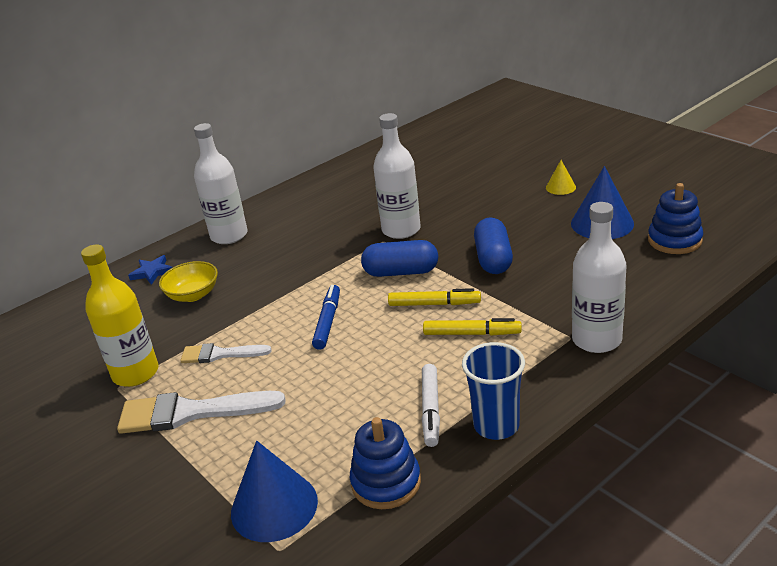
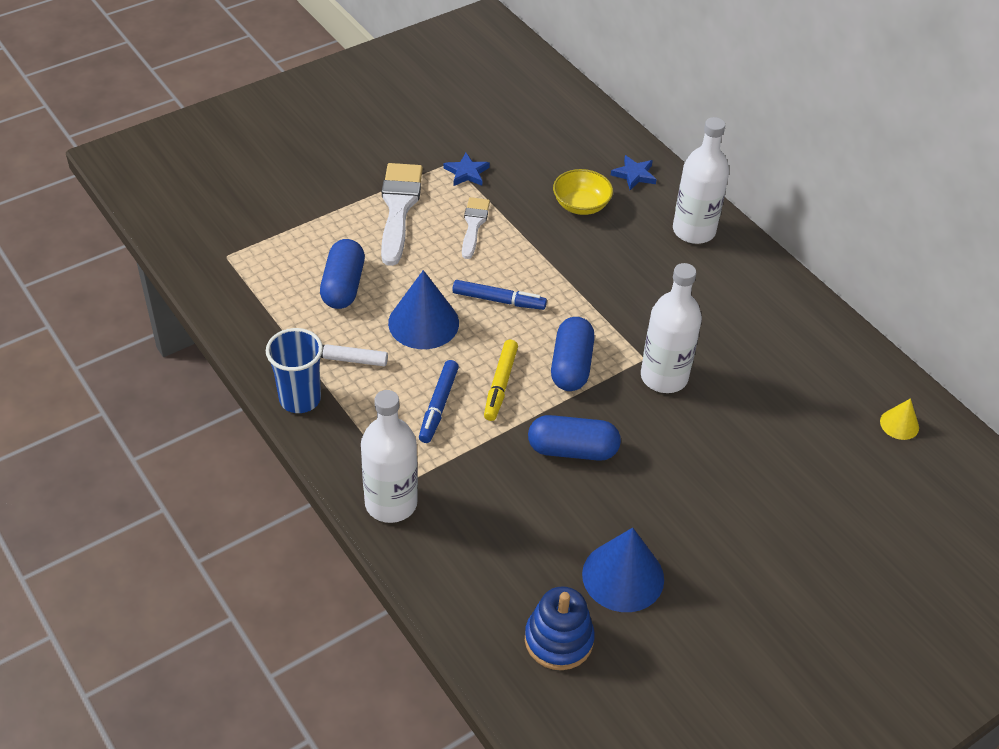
camera: 90 degrees right, 15 degrees up
(135, 373) = (466, 173): yellow bottle -> blue star
(274, 506) = (269, 254): blue cone -> blue cone (423, 323)
(322, 430) = (343, 286): none -> blue capsule
(386, 482) = (265, 319): blue stacking toy -> none
(472, 333) = (438, 406): yellow marker -> blue marker
(560, 187) = (732, 558): yellow cone -> yellow cone (899, 424)

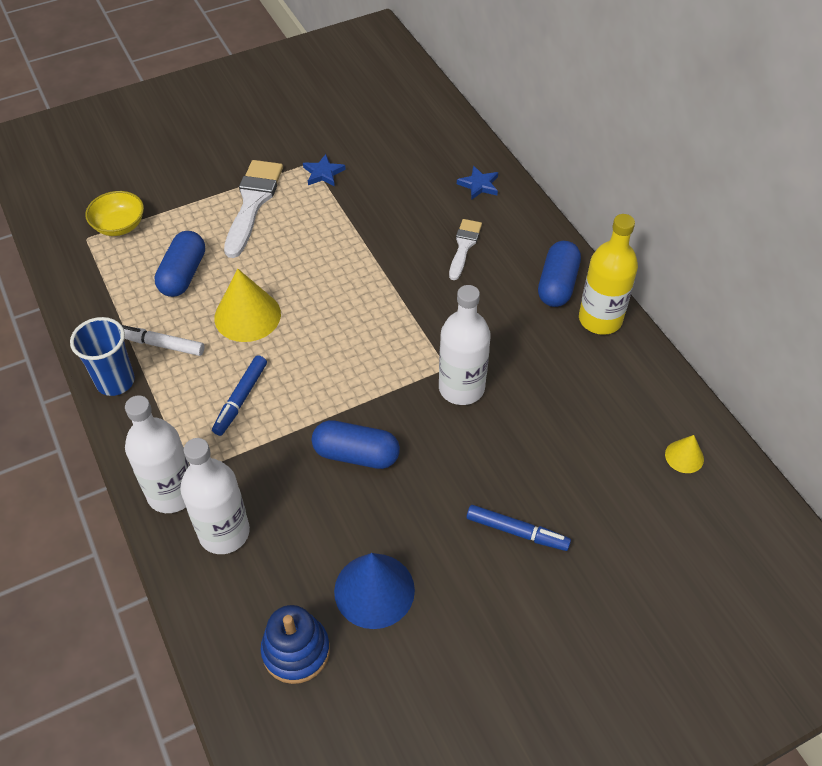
camera: 10 degrees right, 5 degrees up
(423, 323) = (247, 315): blue cone -> yellow cone
(474, 224) = (317, 223): white brush -> white brush (464, 246)
(498, 300) = (322, 299): blue marker -> blue marker (517, 532)
(500, 384) = (304, 382): yellow marker -> none
(571, 366) = (375, 369): blue capsule -> blue capsule (557, 284)
(581, 205) = (422, 211): yellow bowl -> yellow bowl (119, 225)
(694, 231) = (523, 243): white bottle -> white bottle (224, 532)
(788, 300) = (600, 319): none -> yellow bottle

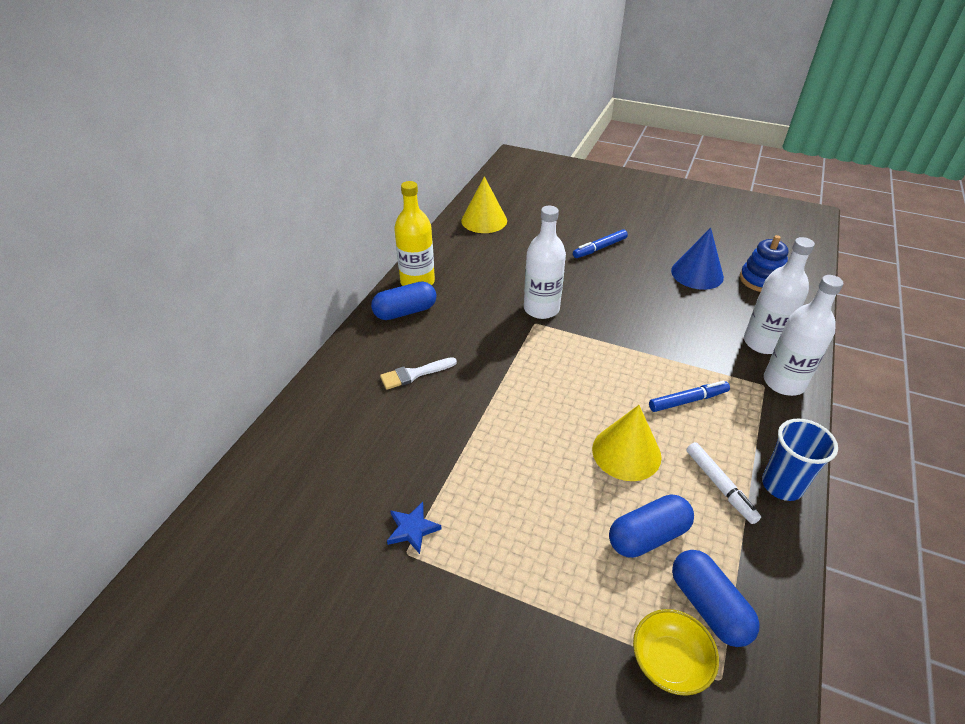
camera: 130 degrees left, 10 degrees down
(253, 203) = (509, 557): white brush -> none
(356, 454) = (643, 323): blue capsule -> blue capsule (708, 606)
(479, 185) = (330, 405): blue star -> none
(517, 532) = (599, 248): blue marker -> blue marker turned 105 degrees counterclockwise
(684, 456) = (484, 220): yellow cone -> yellow cone, size x1.91

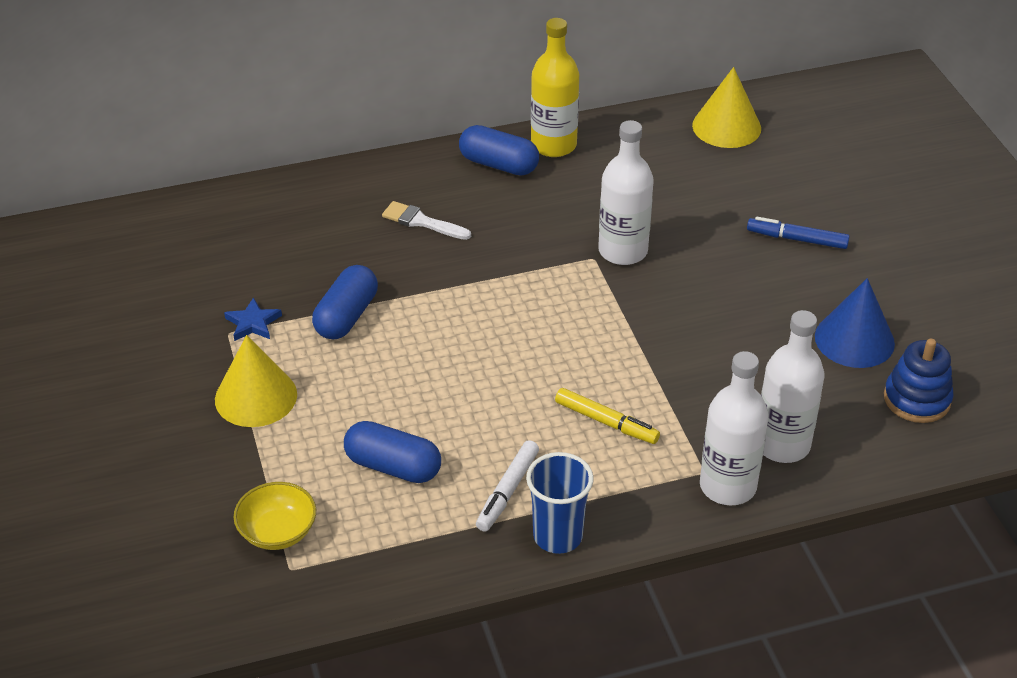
camera: 50 degrees right, 0 degrees up
(626, 452) = (480, 409): yellow cone -> yellow cone (256, 397)
(688, 400) = (606, 422): blue marker -> yellow marker
(708, 606) = (356, 535): blue capsule -> blue capsule (346, 316)

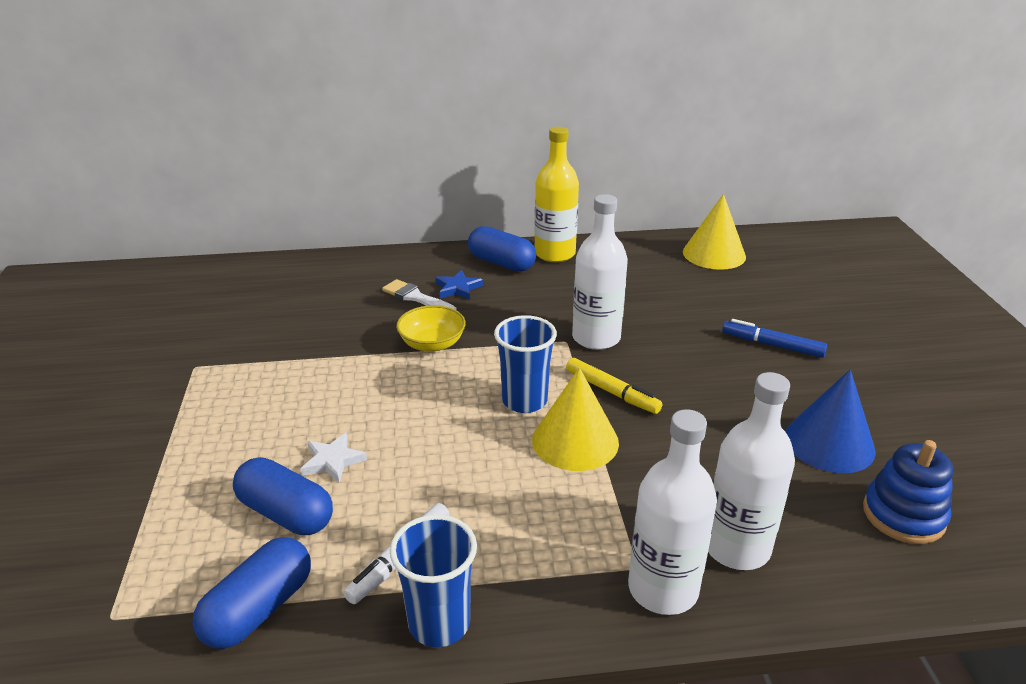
camera: 10 degrees right, 10 degrees down
(253, 323) = (222, 361): blue star -> blue star (458, 288)
(256, 397) = (185, 425): yellow cone -> yellow cone (575, 441)
(277, 532) = (123, 570): yellow bowl -> yellow bowl (432, 344)
(346, 316) = (311, 365): blue capsule -> blue capsule (259, 609)
(413, 413) = (332, 461): none -> white star
(570, 331) = (524, 401): none -> blue cup
(606, 422) = (536, 495): yellow marker -> yellow marker (612, 392)

